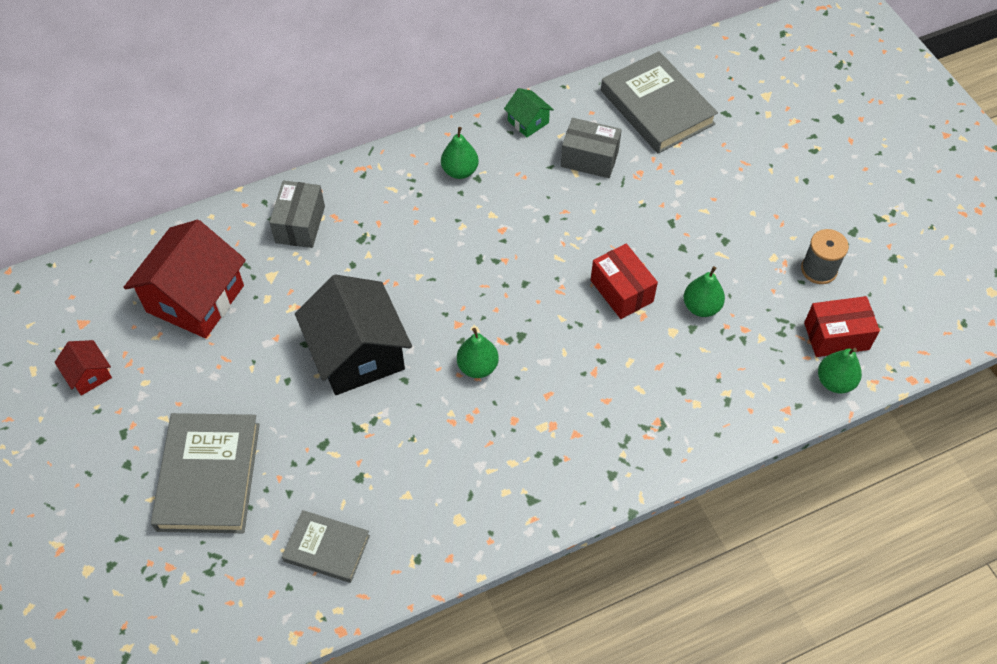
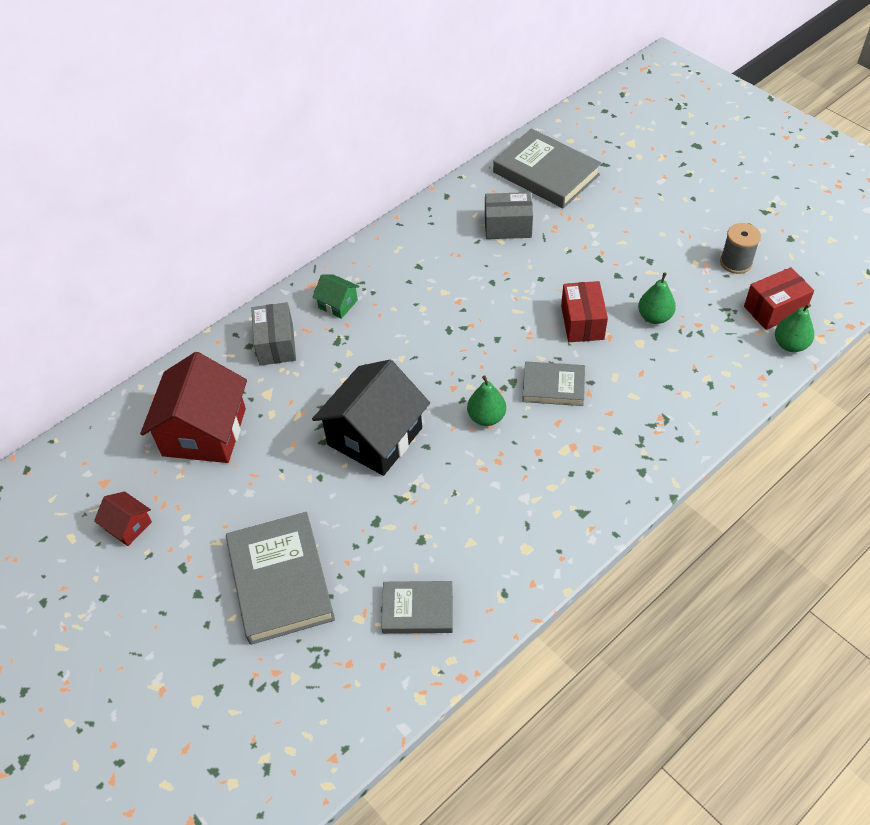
camera: 15 degrees left, 5 degrees down
(358, 354) = (374, 436): black house -> black house turned 75 degrees clockwise
(460, 171) = (401, 264): green pear -> none
(528, 122) = (442, 211): green house -> green house (338, 304)
(560, 353) = (553, 386): none -> grey book
(621, 291) = (582, 322): red box -> red box turned 45 degrees clockwise

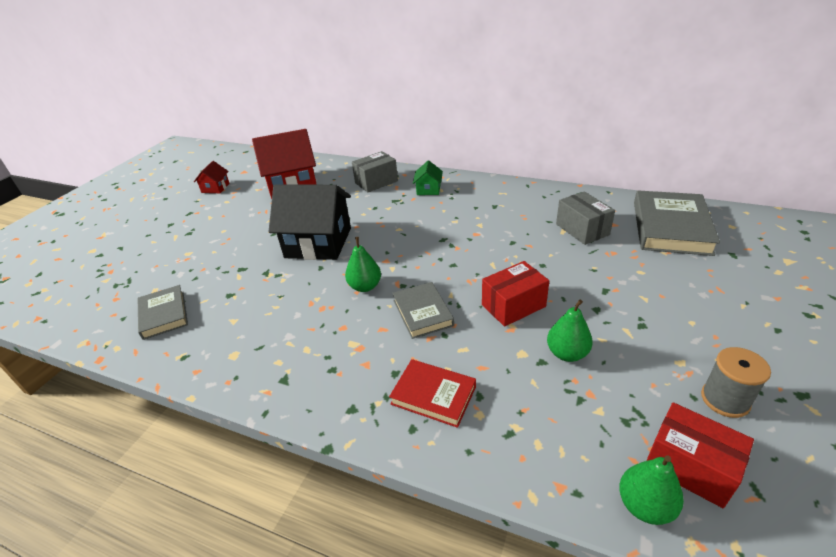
camera: 65 degrees right, 15 degrees down
(280, 581) = (183, 248): grey book -> none
(654, 414) = (433, 395): none -> red book

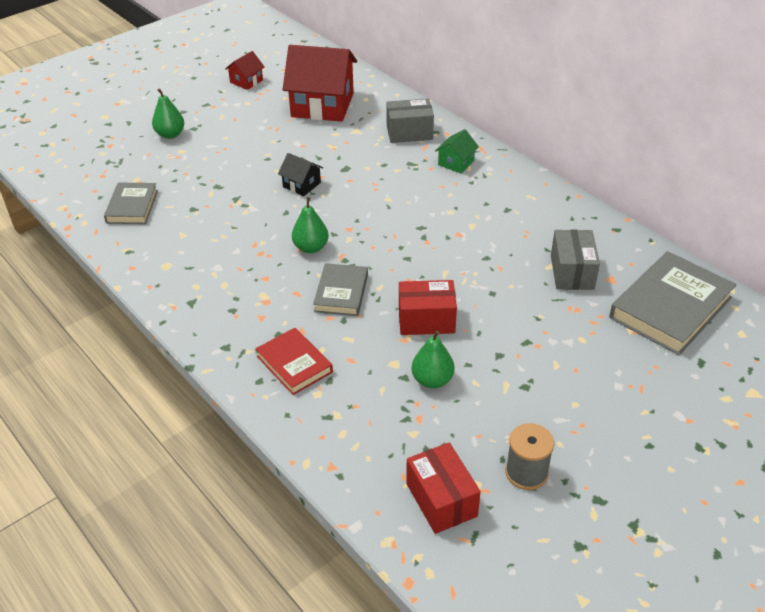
camera: 25 degrees right, 5 degrees up
(318, 243) = (301, 185): black house -> black house, size x0.46
(644, 505) = (380, 505): green pear -> green pear (170, 134)

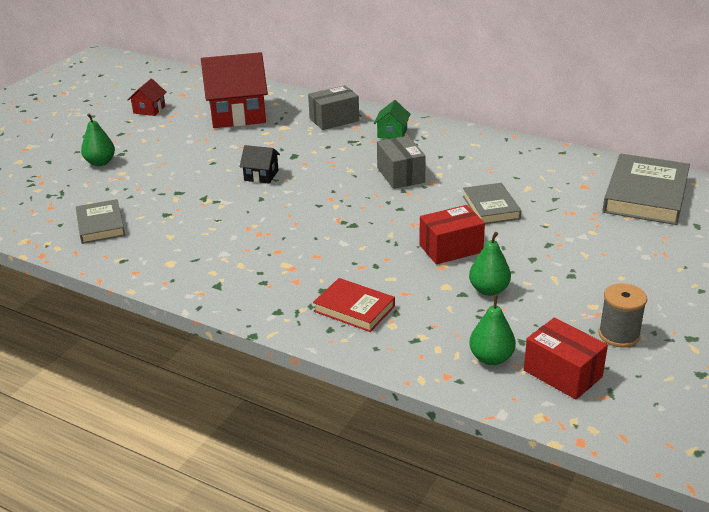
camera: 20 degrees left, 10 degrees down
(311, 248) = (305, 219): green pear -> green pear (491, 358)
(341, 293) = (359, 246): grey book -> grey book (491, 207)
(572, 272) = (549, 188): grey box -> grey box (400, 175)

